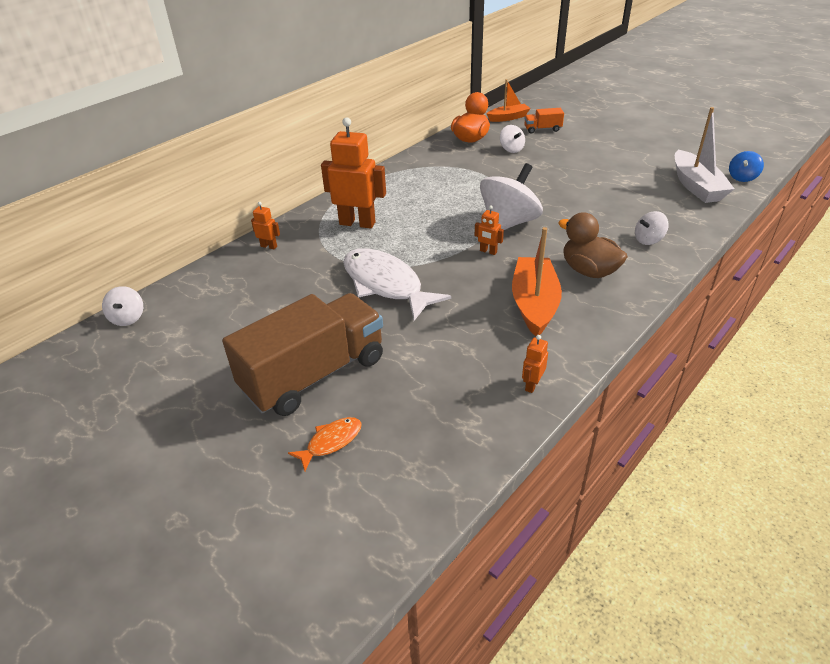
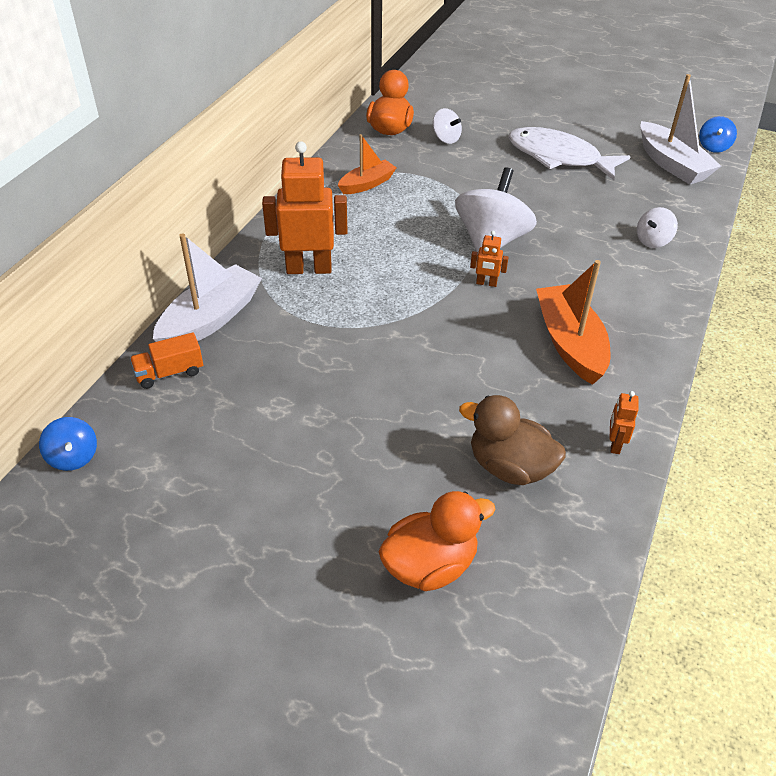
camera: 20 degrees left, 5 degrees up
(128, 318) = (73, 457): white spinning top -> blue spinning top
(269, 246) = (210, 319): orange robot -> white boat
(314, 374) = (364, 484): brown truck -> none
(331, 442) = (430, 565): orange fish -> orange duck
(385, 284) = (388, 348): white fish -> white fish (558, 157)
(508, 118) = (421, 94): orange boat -> orange boat (367, 184)
(542, 129) = (469, 106): orange truck -> orange truck (169, 373)
(589, 271) = (608, 290): brown duck -> brown duck (509, 467)

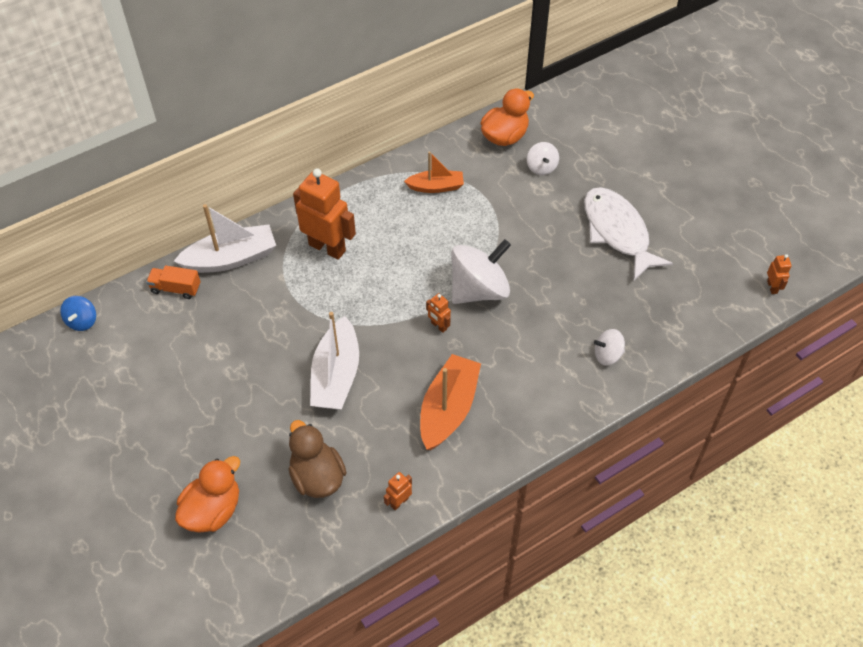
camera: 35 degrees right, 10 degrees up
(430, 565) = (213, 510): orange duck -> orange duck turned 60 degrees counterclockwise
(672, 164) = (711, 287): white boat -> white boat (336, 375)
(713, 147) = (772, 287): blue spinning top -> orange robot

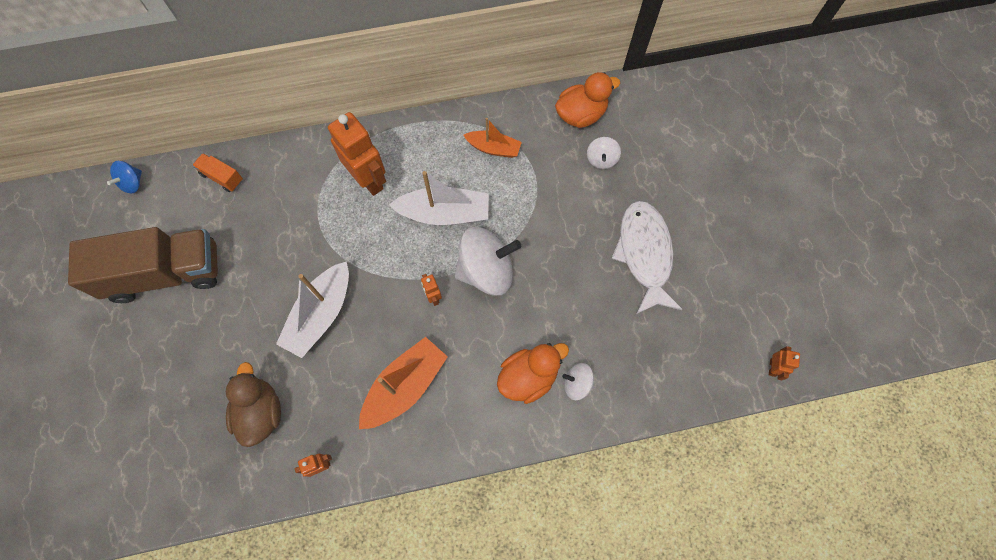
camera: 20 degrees right, 15 degrees up
(158, 389) = (166, 273): none -> brown truck
(213, 510) = (160, 411): orange duck -> orange duck (528, 377)
(231, 258) = (281, 163): white boat -> white boat (444, 213)

